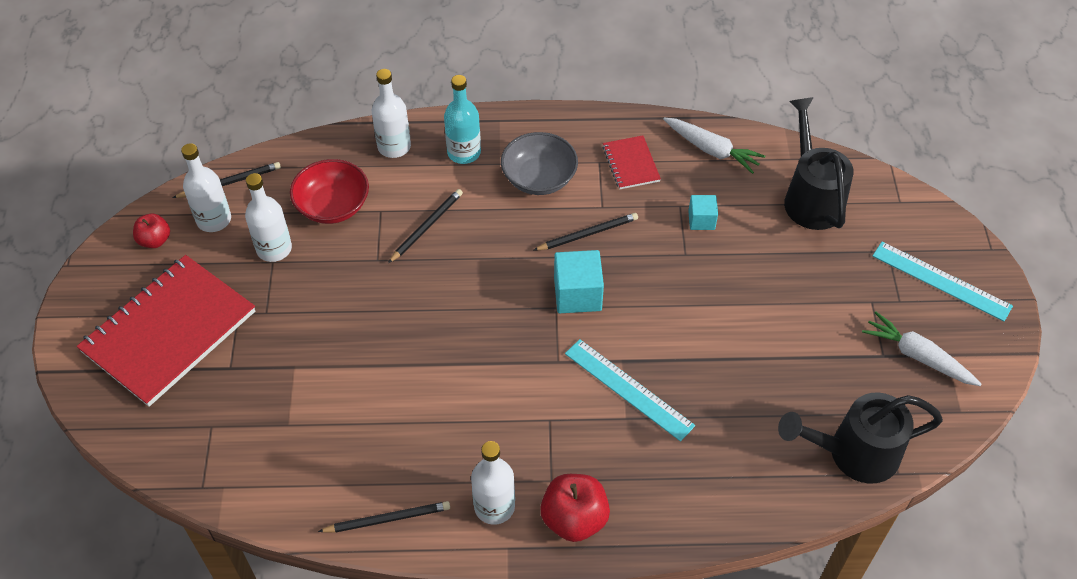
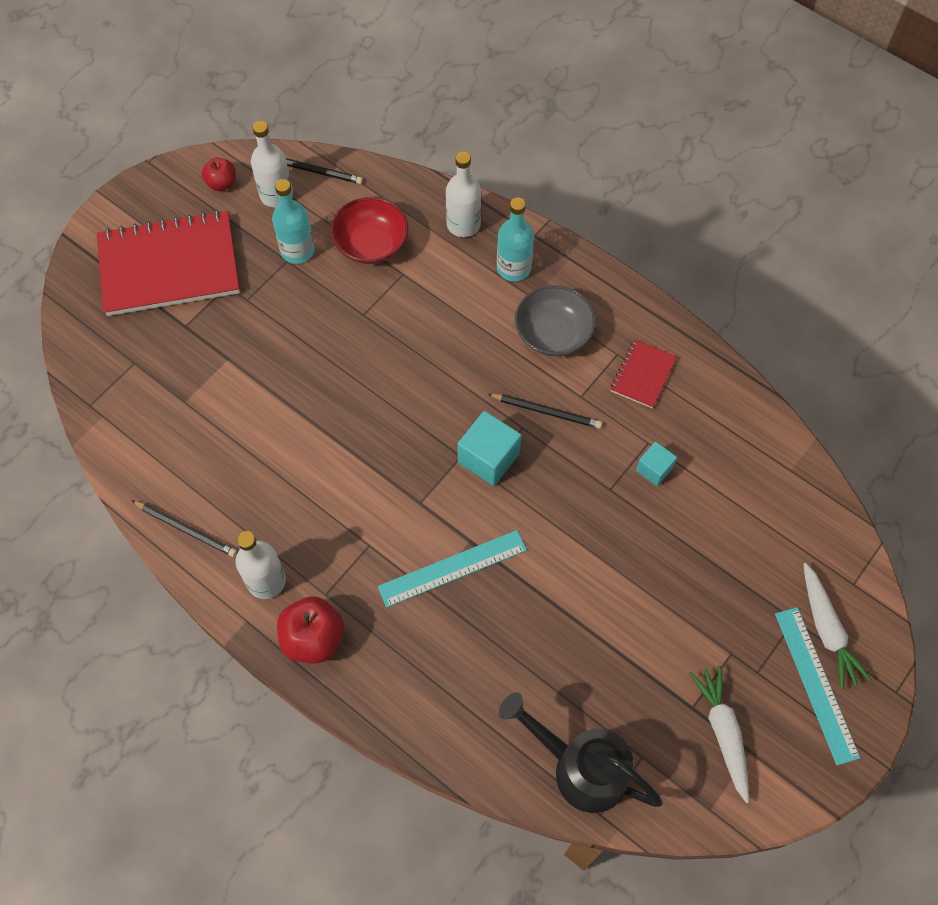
camera: 40 degrees right, 10 degrees up
(274, 249) = (297, 250): white bottle -> turquoise bottle
(426, 227) = (425, 313): black pencil -> none
(628, 389) = (452, 568): turquoise ruler -> turquoise ruler turned 75 degrees clockwise
(712, 150) = (727, 412): white carrot -> white carrot (827, 630)
(811, 197) = (773, 519): black watering can -> none

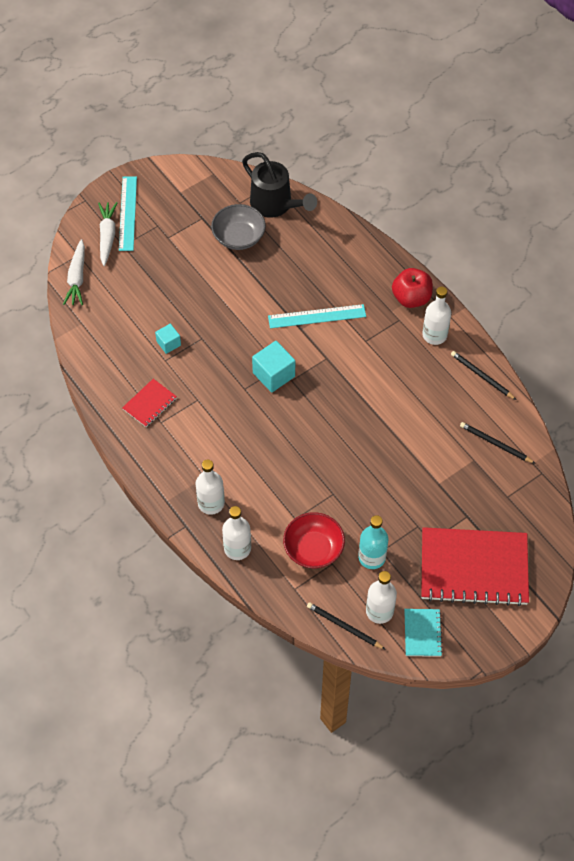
camera: 165 degrees left, 5 degrees down
(222, 183) = (422, 633): red apple -> turquoise notebook
(513, 268) = (211, 503): turquoise bottle -> white bottle
(546, 411) = (225, 395): black pencil -> black pencil (495, 444)
(553, 334) = (200, 447): grey bowl -> grey bowl (239, 237)
(723, 732) = (190, 203): white carrot -> white carrot (77, 278)

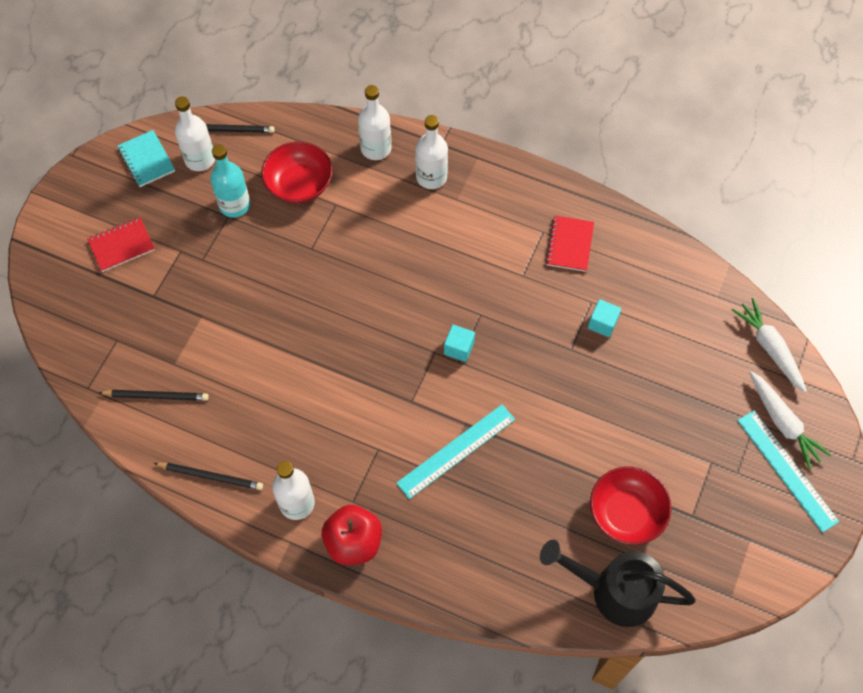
camera: 150 degrees right, 5 degrees up
(239, 237) = (626, 513): grey bowl -> red bowl
(274, 374) = (459, 348): turquoise cube -> turquoise cube, size x0.59
(474, 568) = (121, 245): red notebook -> red notebook, size x0.46

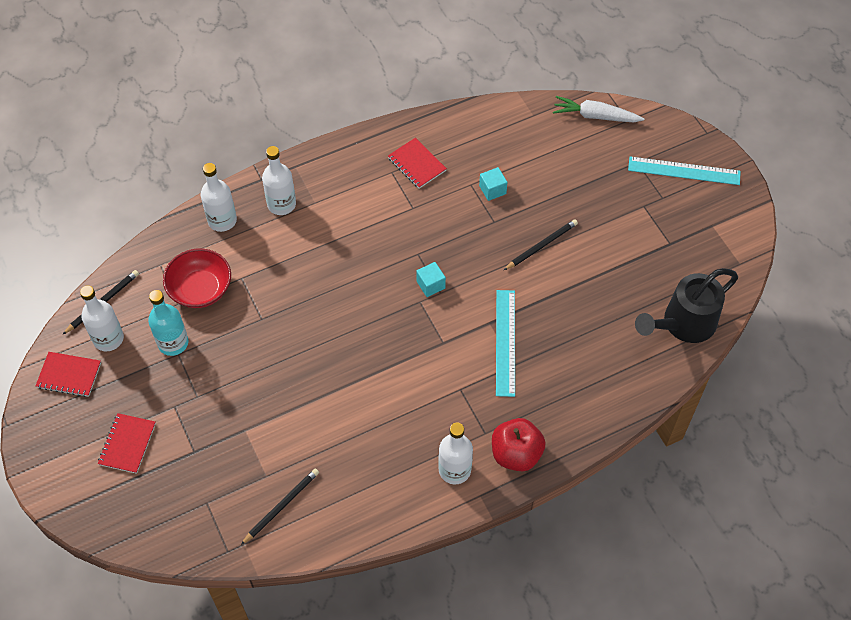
camera: 50 degrees left, 5 degrees down
(146, 160) = (69, 375): turquoise notebook -> red notebook
(210, 476) = (382, 513): black pencil -> black pencil (541, 246)
(626, 513) = (636, 277): red bowl -> none
(783, 423) = (651, 148): white carrot -> none

